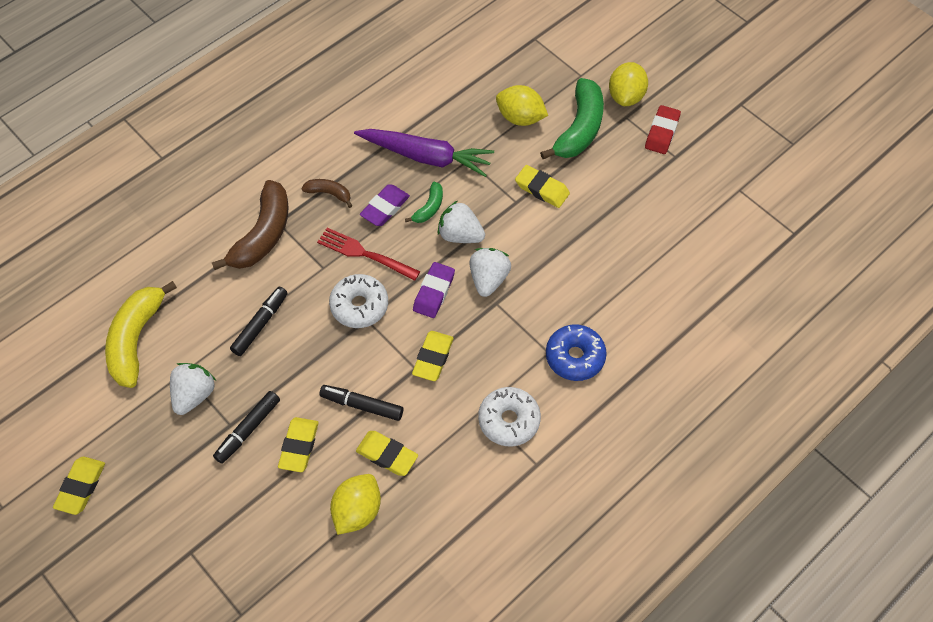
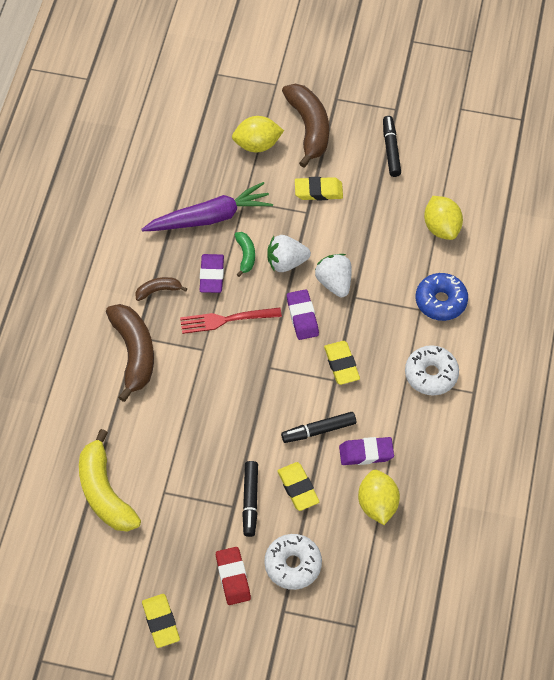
camera: 35 degrees left, 0 degrees up
(194, 395) = (187, 503): white strawberry -> none
(260, 324) = (192, 420): black marker -> black marker (391, 149)
(359, 306) = (255, 361): white donut -> white donut (293, 565)
(387, 455) = (366, 453): yellow eraser -> purple eraser
(579, 128) = (309, 128): green banana -> brown banana
(626, 96) = (323, 82): yellow lemon -> yellow lemon (441, 227)
(662, 132) = (372, 96): red eraser -> red eraser (233, 577)

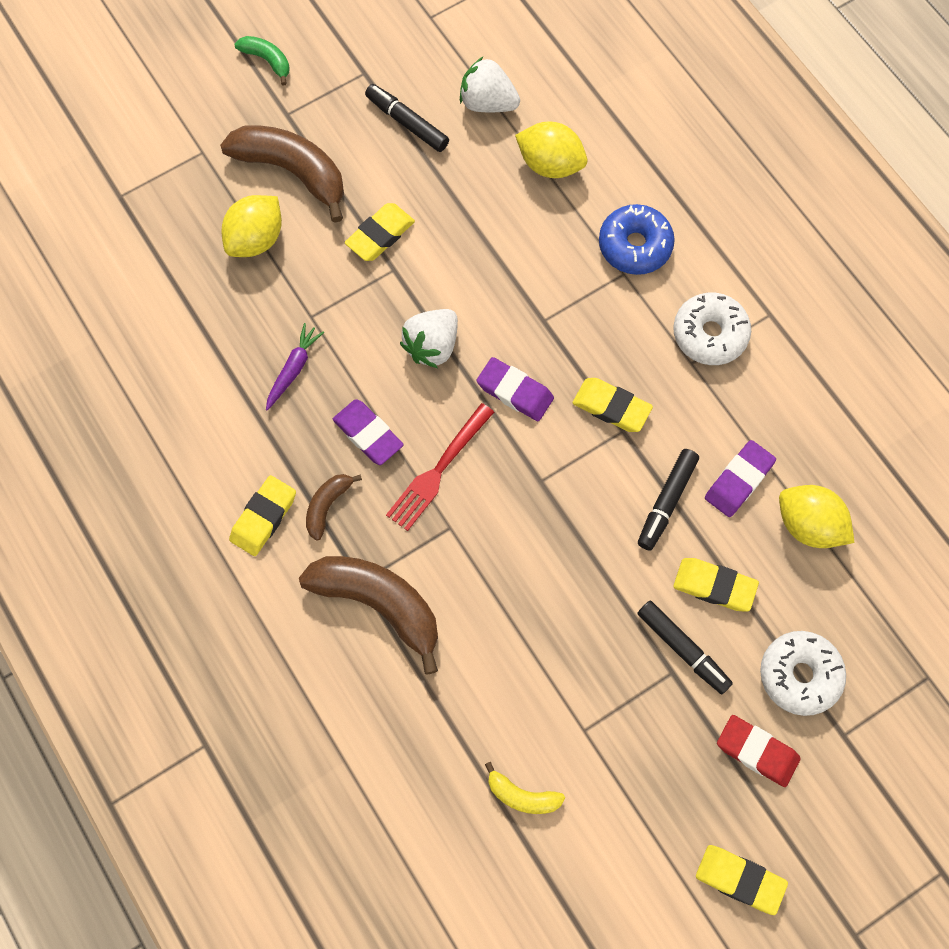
camera: 45 degrees left, 10 degrees up
(105, 492) = (522, 795): yellow banana -> yellow banana, size x0.49
(125, 270) = (263, 517): none -> yellow eraser
(210, 217) = (293, 369): purple carrot -> purple carrot, size x0.49
(245, 255) = (380, 378): green banana -> green banana (267, 60)
(334, 282) = (507, 323): white strawberry -> white strawberry (487, 103)

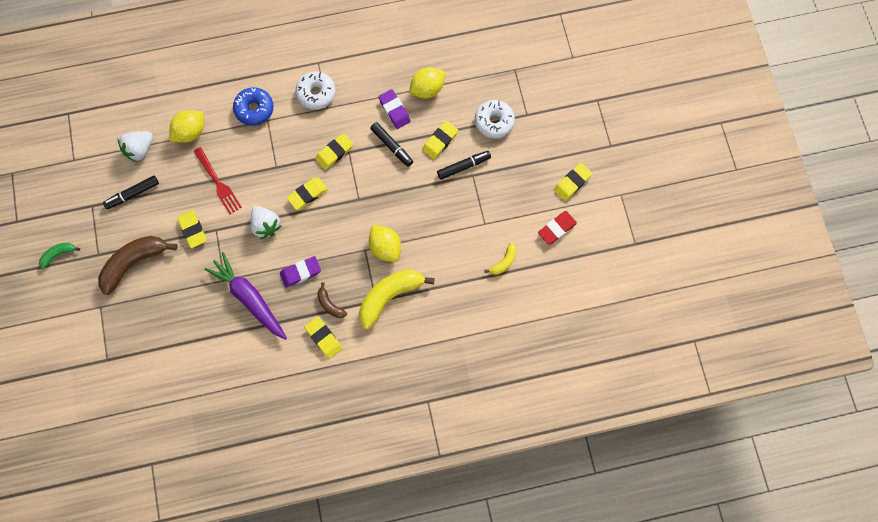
camera: 70 degrees left, 5 degrees up
(256, 239) = (166, 294): yellow lemon -> yellow lemon (385, 247)
(293, 369) = (250, 298): purple carrot -> purple carrot, size x2.03
(379, 604) = (390, 296): brown banana -> yellow banana
(438, 471) = (334, 245): red fork -> red fork (218, 183)
(515, 392) = (308, 194): purple eraser -> yellow eraser
(757, 751) = (520, 153): red eraser -> red eraser (557, 228)

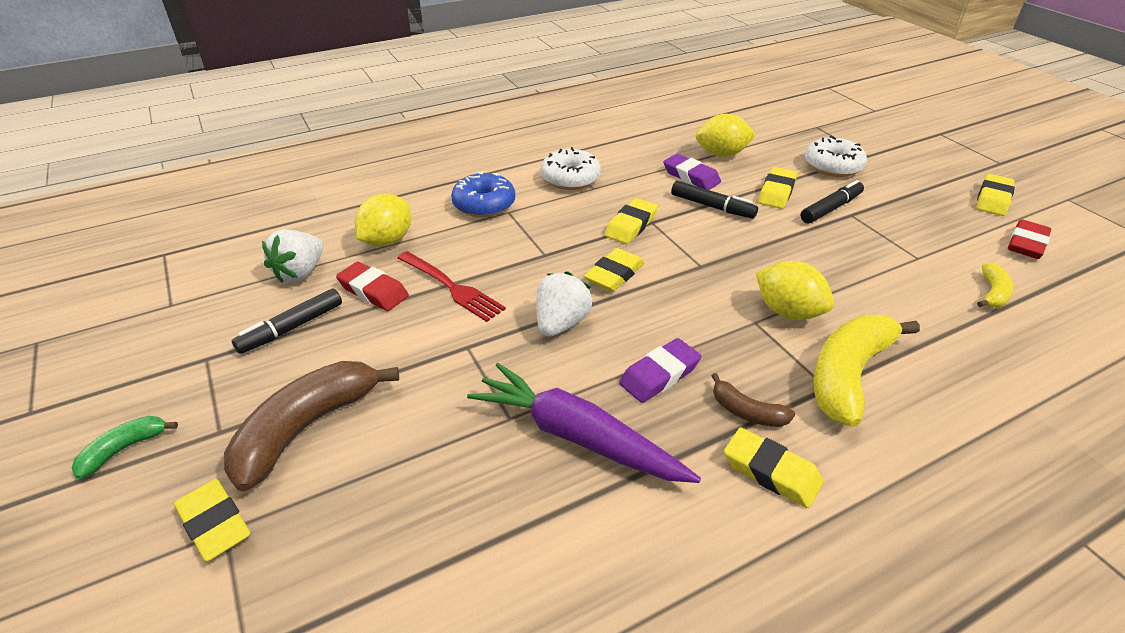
camera: 15 degrees left, 35 degrees down
(177, 175) = (373, 291): none -> red eraser
(193, 230) = (422, 355): yellow eraser -> yellow eraser (215, 523)
(266, 225) = (561, 323): white strawberry -> white strawberry turned 105 degrees counterclockwise
(427, 89) = (721, 154): yellow lemon -> yellow lemon turned 45 degrees clockwise

